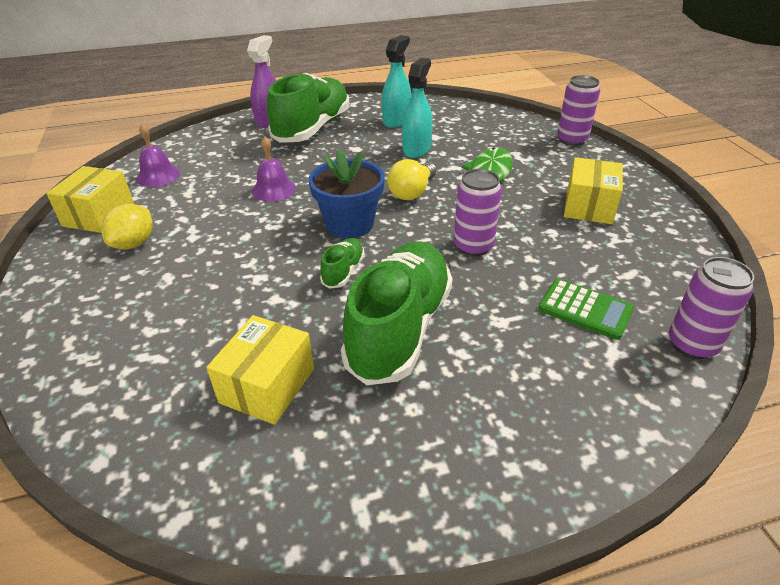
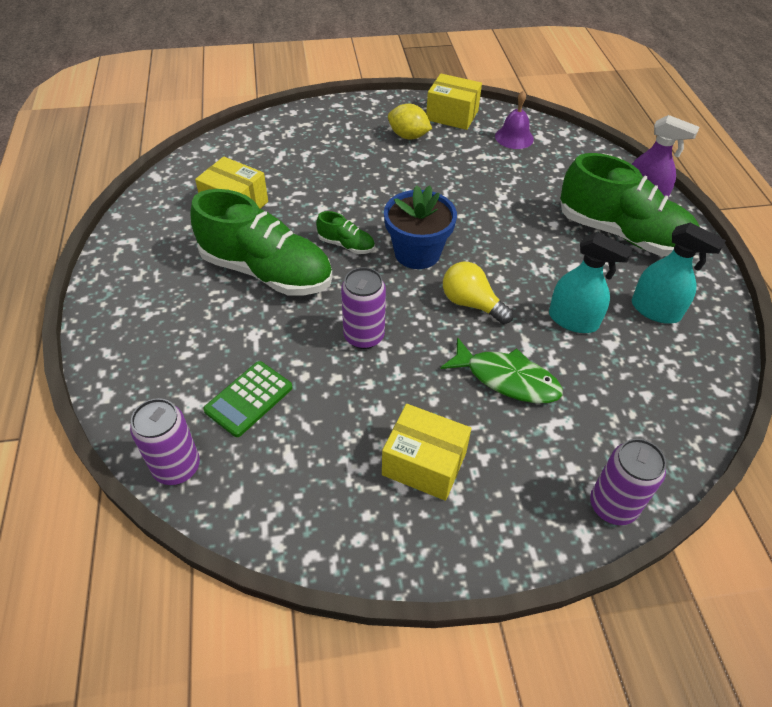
camera: 95 degrees right, 10 degrees up
(273, 189) = (484, 205): purple bell -> none

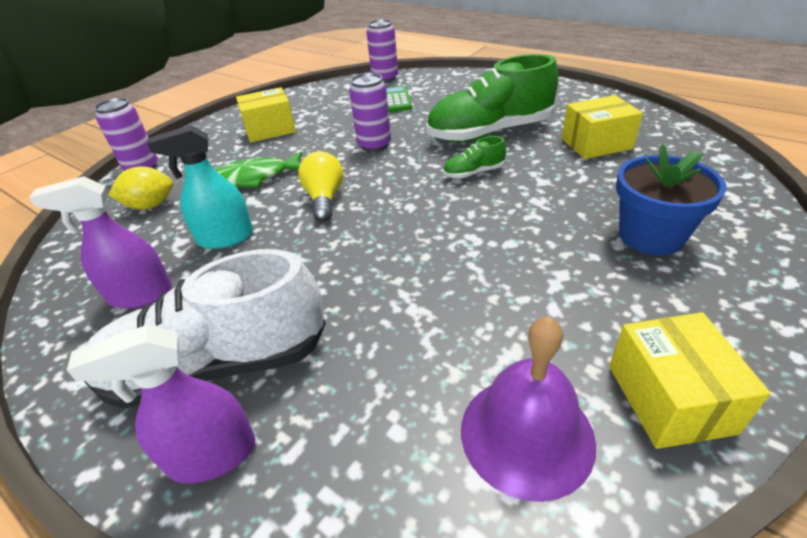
camera: 140 degrees right, 10 degrees down
(408, 136) = (635, 305): yellow lemon -> yellow lemon (150, 205)
(417, 253) = (414, 202): blue flower pot -> blue flower pot (650, 236)
(452, 115) = (669, 398): yellow box -> yellow box turned 75 degrees counterclockwise
(471, 304) = (324, 199): yellow light bulb -> yellow light bulb turned 90 degrees counterclockwise
(514, 137) = (526, 434): purple bell -> purple bell, size x1.53
(622, 234) = (218, 365): green shoe -> white shoe
(655, 310) = (140, 295): turquoise spray bottle -> purple spray bottle

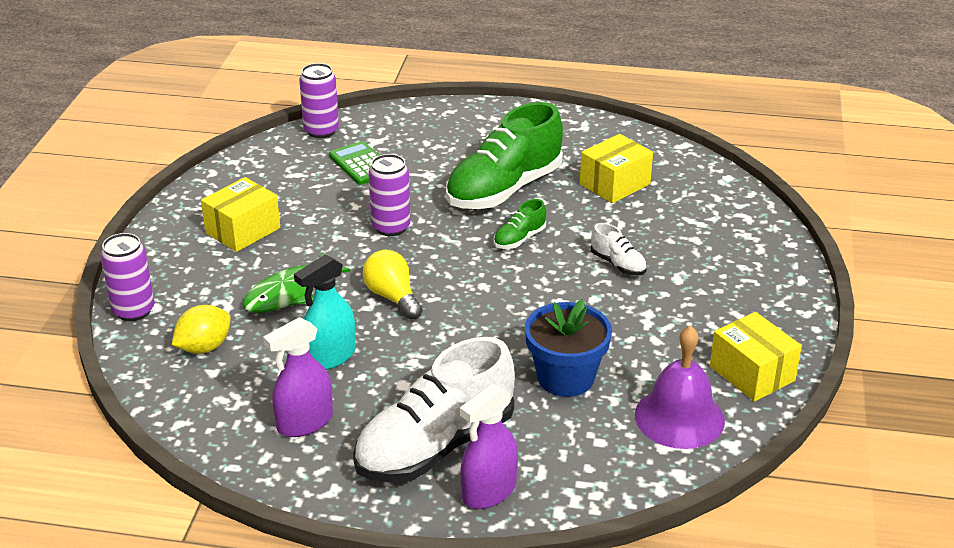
camera: 30 degrees left, 5 degrees down
(557, 214) = (618, 264): none -> white shoe
(650, 236) = (698, 267): blue flower pot -> blue flower pot (565, 378)

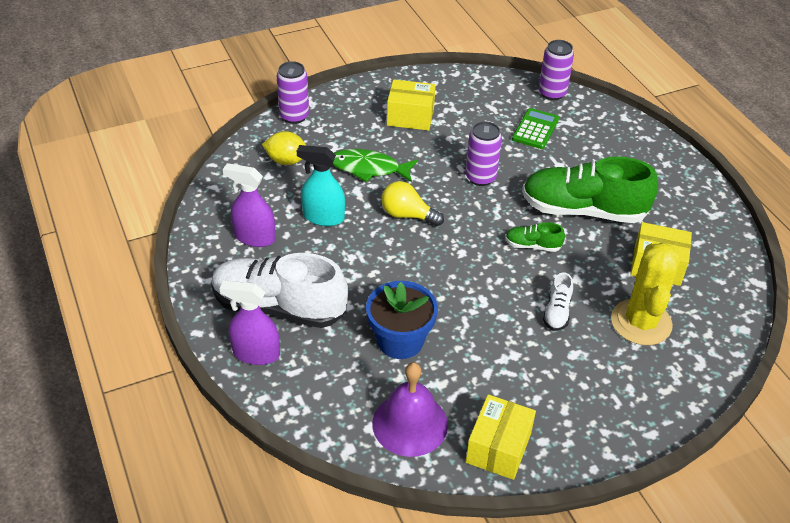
camera: 55 degrees right, 10 degrees up
(392, 297) = (407, 215): yellow light bulb -> yellow light bulb turned 90 degrees counterclockwise
(673, 224) = (641, 322): none -> yellow cactus

